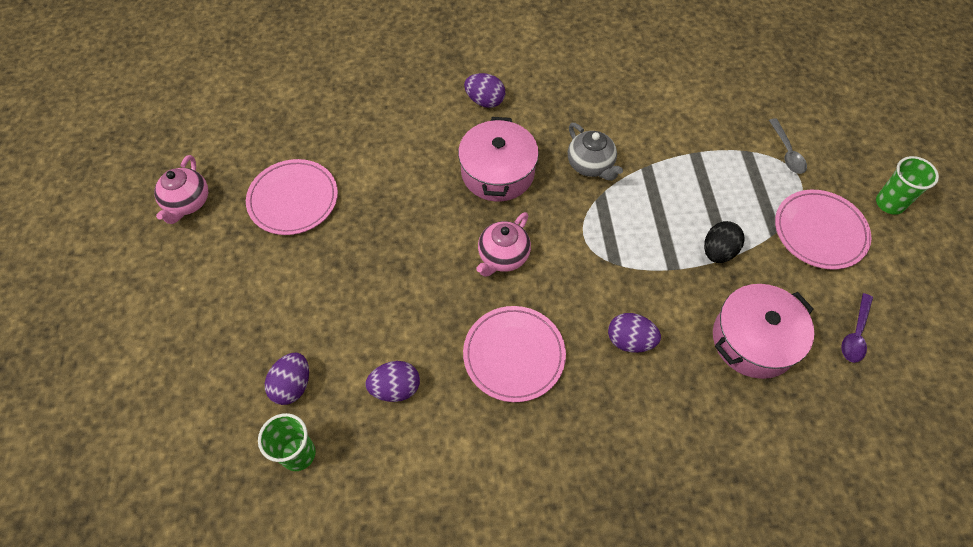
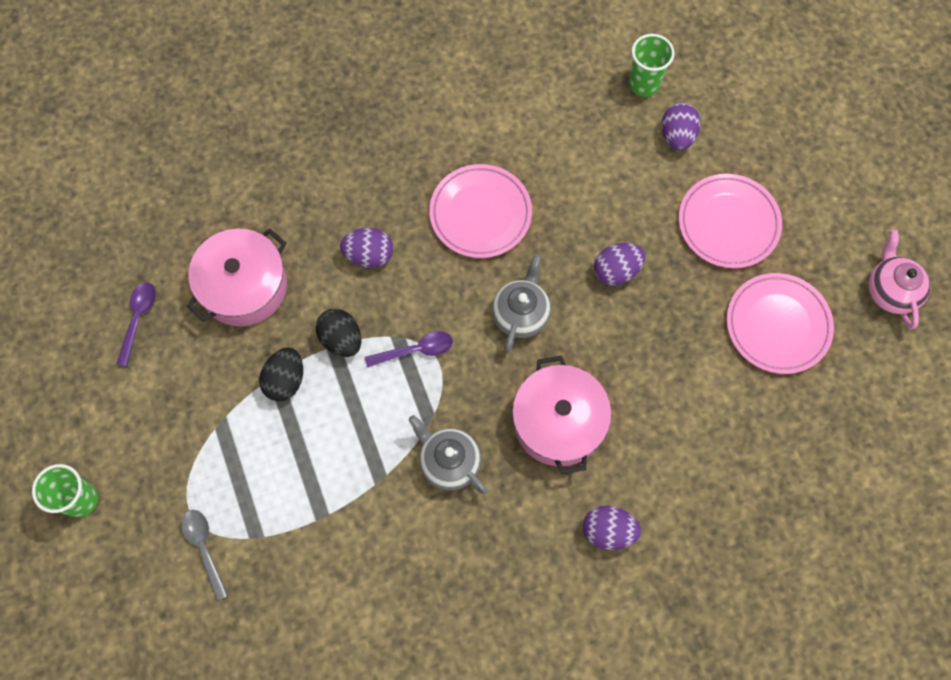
camera: 165 degrees right, 10 degrees up
(395, 388) = (582, 156): purple egg -> purple egg (616, 271)
(503, 256) = (521, 314): pink teapot -> grey teapot
(601, 249) = (415, 350): none -> purple spoon
(665, 273) = (341, 339): none -> black egg
(820, 231) = (168, 437): pink plate -> pink plate (728, 223)

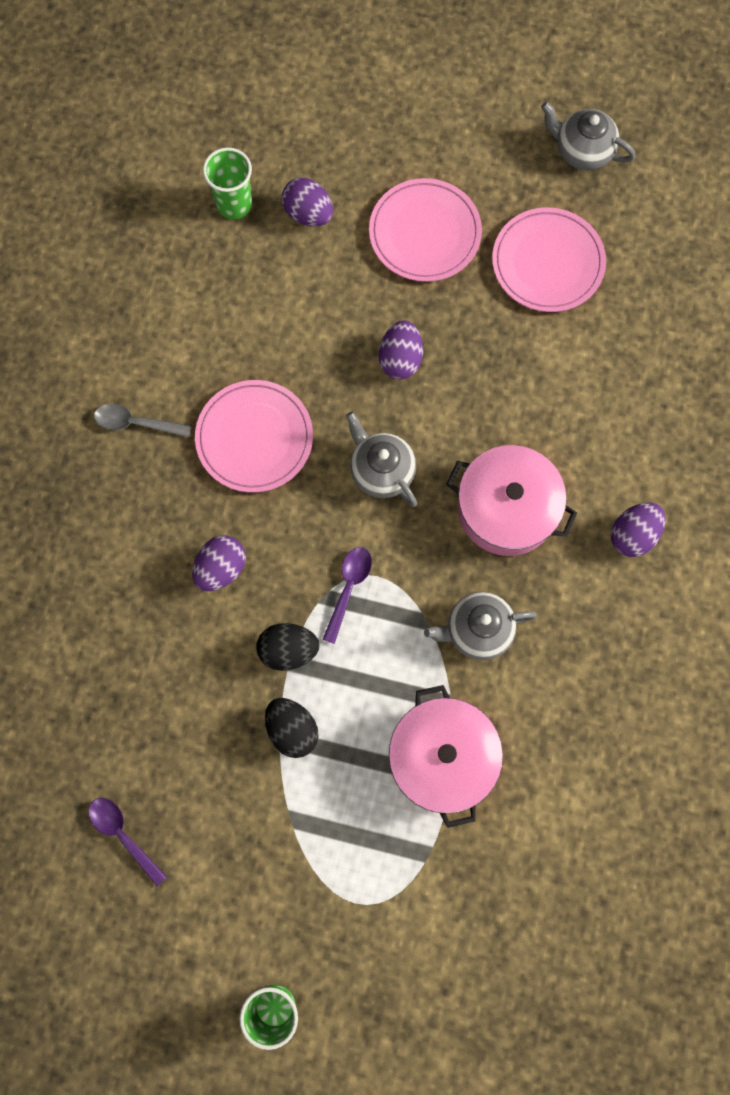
camera: 55 degrees left, 5 degrees up
(204, 548) = (406, 911): grey spoon -> grey spoon (136, 423)
(244, 286) = (165, 708): pink pot -> pink pot (442, 757)
(890, 291) = (582, 151): pink teapot -> grey teapot

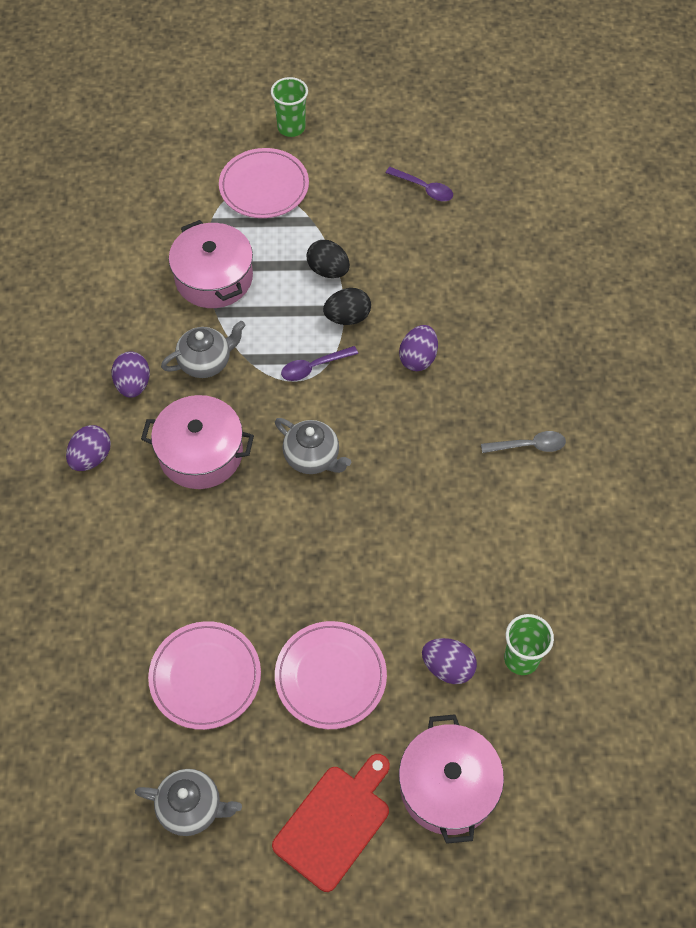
camera: 165 degrees right, 15 degrees down
(254, 438) = (426, 457): pink plate -> pink plate (264, 186)
(344, 113) = (448, 786): none -> pink pot
(348, 589) = (314, 367): purple spoon -> purple spoon turned 60 degrees clockwise
(400, 359) = (321, 552): purple egg -> purple egg (133, 384)
(455, 109) = (334, 822): none -> red cutting board

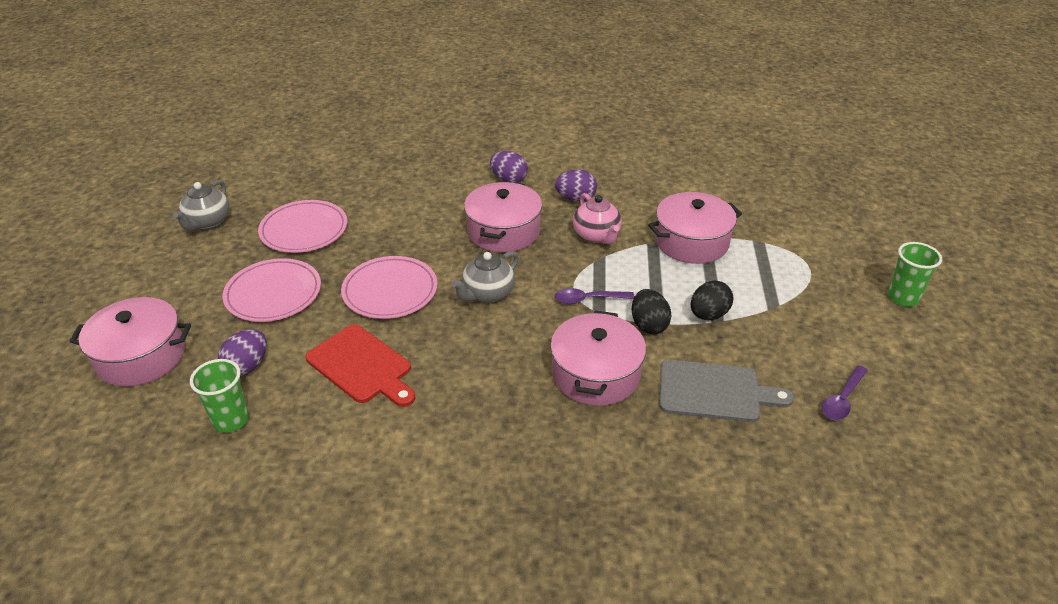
camera: 95 degrees right, 20 degrees down
(206, 362) = (596, 235): grey teapot -> pink teapot
(264, 186) = (812, 276): pink plate -> pink plate (390, 291)
(314, 367) = (588, 299): purple spoon -> purple spoon turned 75 degrees counterclockwise
(334, 822) = (153, 289): red cutting board -> red cutting board (362, 366)
(418, 358) = (596, 374): purple egg -> pink pot
(427, 272) = (714, 391): none -> grey cutting board
(528, 446) = (472, 456): grey spoon -> none

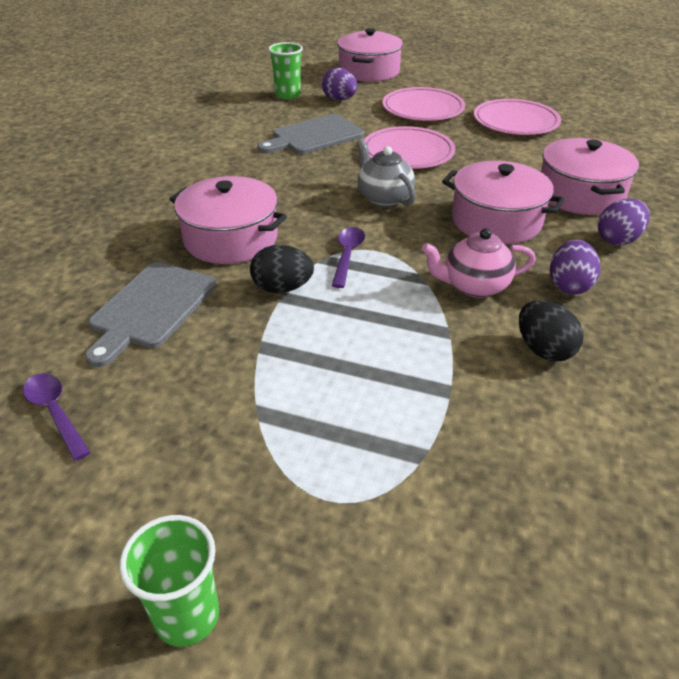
camera: 105 degrees right, 0 degrees up
(208, 222) = (534, 87): grey teapot -> none
(362, 366) = (314, 136): red cutting board -> grey cutting board
(691, 242) = (440, 372): pink pot -> pink pot (580, 194)
(708, 315) = (274, 341): black egg -> black egg (544, 350)

